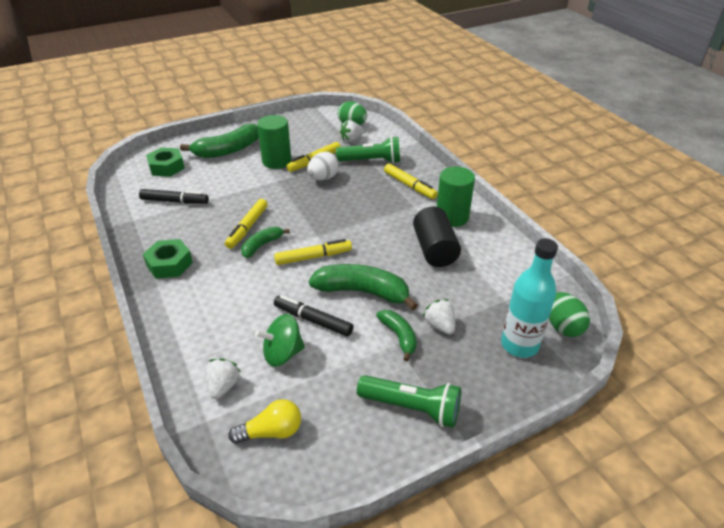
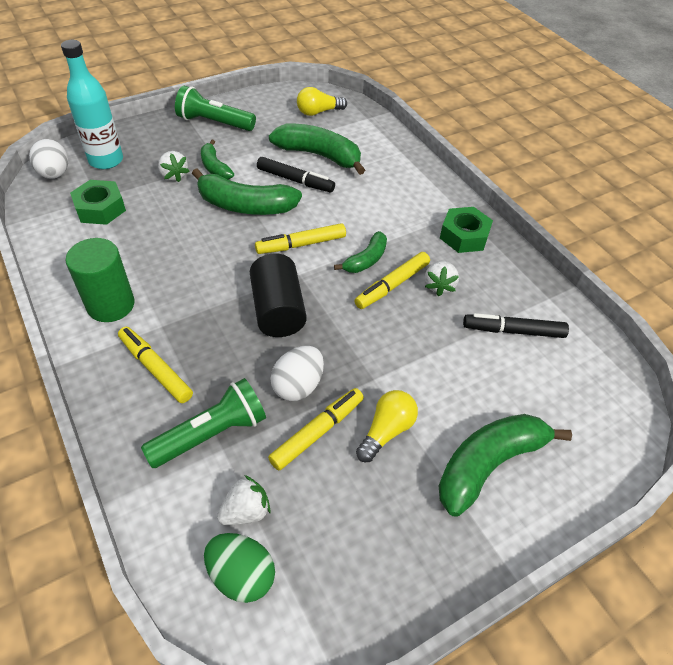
camera: 175 degrees right, 10 degrees up
(166, 167) = (573, 411): green nut -> green nut (100, 208)
(223, 386) = (362, 136): white strawberry -> white strawberry (439, 286)
(247, 228) = (392, 285): yellow marker -> yellow marker turned 150 degrees counterclockwise
(276, 161) = (386, 431): green cylinder -> yellow light bulb
(282, 353) = (319, 155): green spinning top -> green banana
(371, 161) = (211, 434): green flashlight -> green flashlight turned 150 degrees clockwise
(434, 250) = (152, 254): black cylinder -> black cylinder (278, 310)
(563, 326) = (55, 174): green egg -> white egg

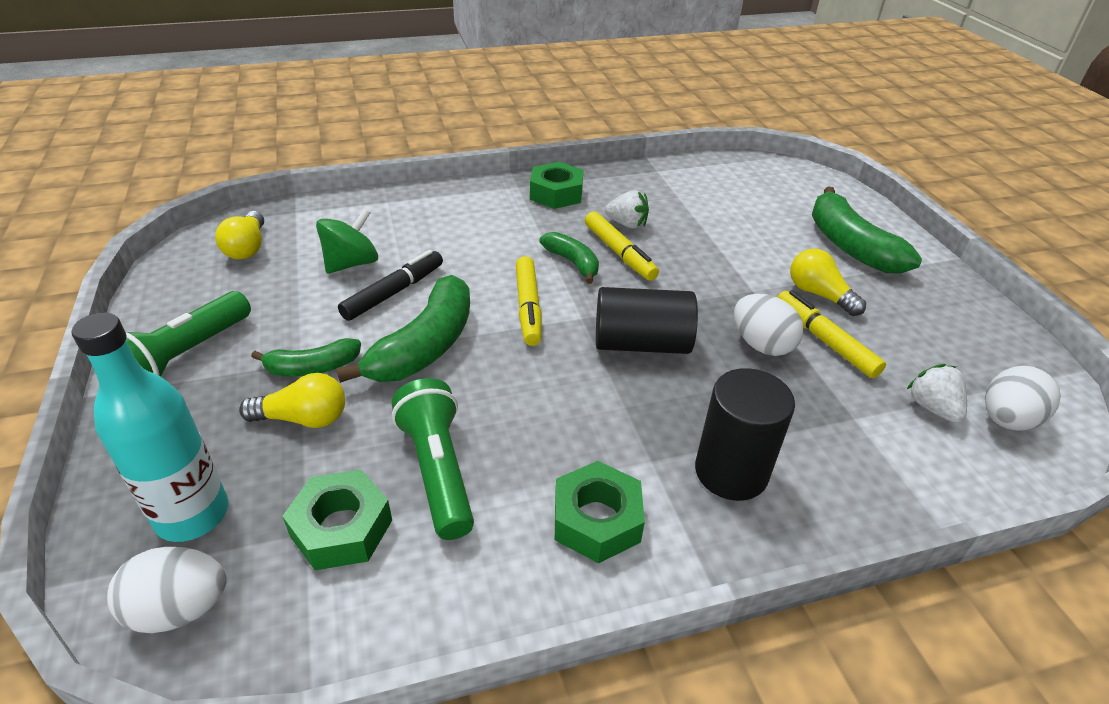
camera: 75 degrees left, 10 degrees down
(111, 305) = (596, 520): green cylinder -> green nut
(155, 369) = (731, 472): yellow marker -> black cylinder
(174, 175) = (303, 418): white strawberry -> yellow light bulb
(211, 434) = (834, 425): green flashlight -> green flashlight (438, 470)
(241, 575) = (1006, 420): green egg -> white egg
(319, 155) = (351, 263): green banana -> green spinning top
(513, 331) = (696, 198): black marker -> none

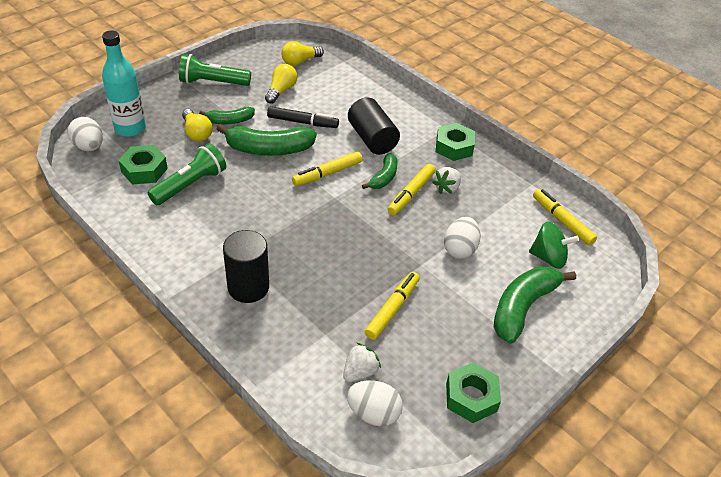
camera: 60 degrees right, 5 degrees up
(312, 367) = (229, 121): green banana -> green banana turned 60 degrees counterclockwise
(351, 263) = (315, 99): green spinning top -> green spinning top (548, 258)
(596, 520) = (189, 245): green nut -> green nut (471, 397)
(627, 224) = (447, 188): white strawberry -> white strawberry turned 45 degrees clockwise
(641, 344) = (328, 227): black cylinder -> black cylinder (372, 139)
(727, 175) = (562, 221): none -> yellow marker
(761, 345) = (365, 279): white egg -> white egg (459, 249)
(819, 294) = (443, 299): yellow light bulb -> yellow light bulb (281, 90)

